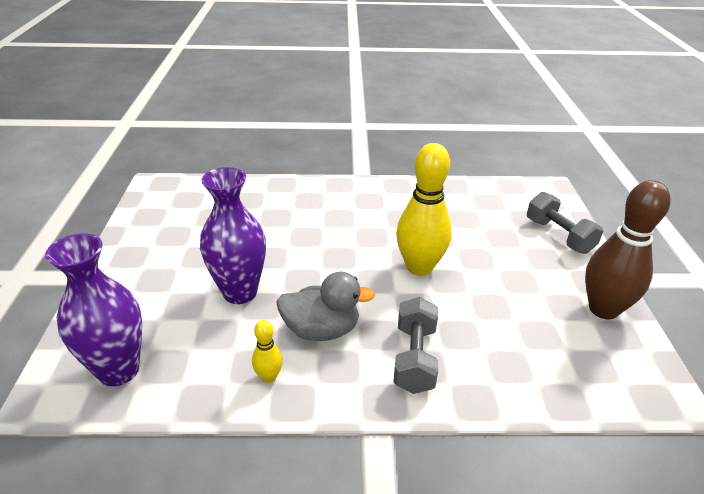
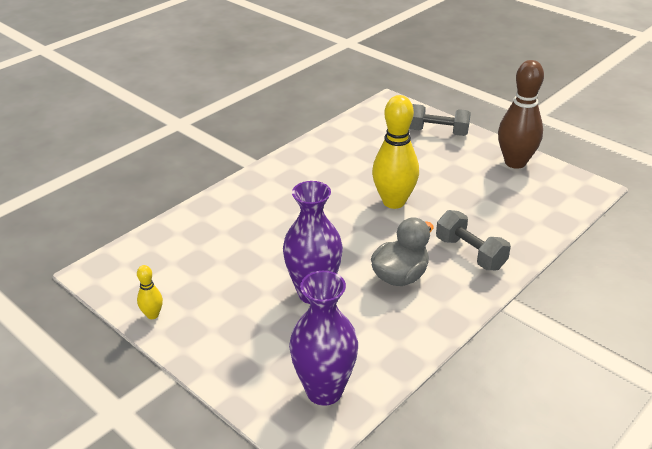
camera: 45 degrees left, 0 degrees up
(269, 377) = (415, 321): yellow bowling pin -> yellow bowling pin (152, 315)

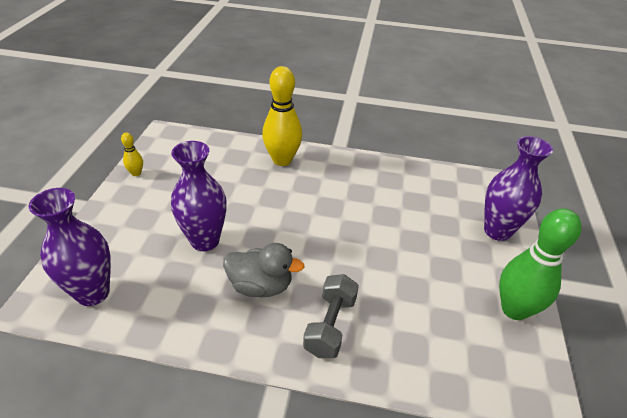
camera: 55 degrees right, 5 degrees up
(393, 202) = (361, 242): yellow bowling pin -> yellow bowling pin (282, 160)
(437, 132) = (497, 231): grey dumbbell -> purple vase
(515, 162) = (514, 309): brown bowling pin -> green bowling pin

